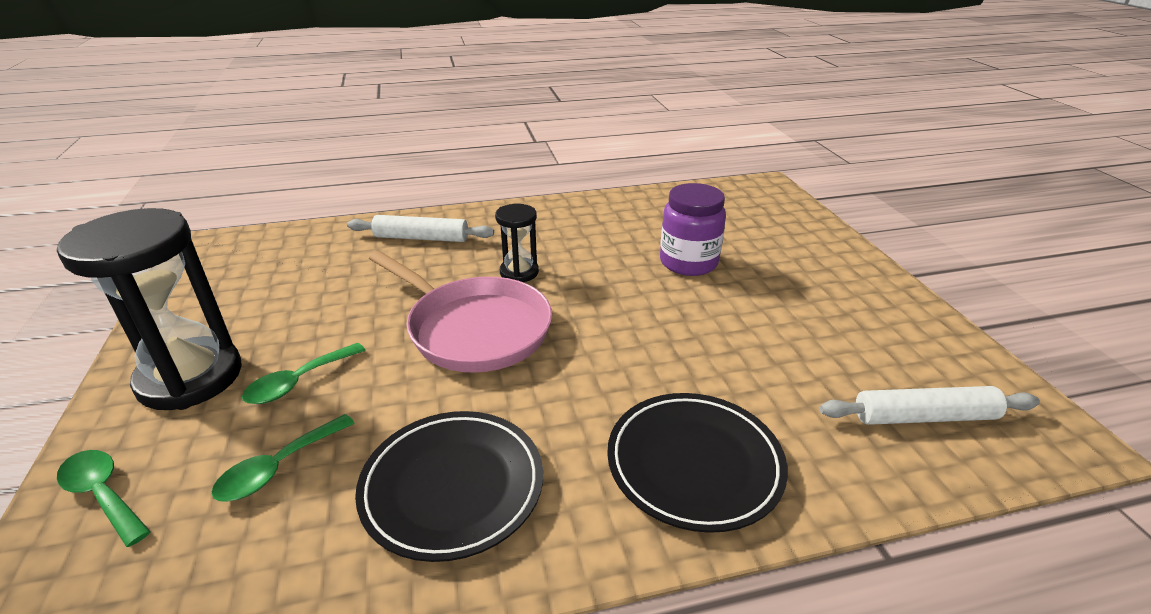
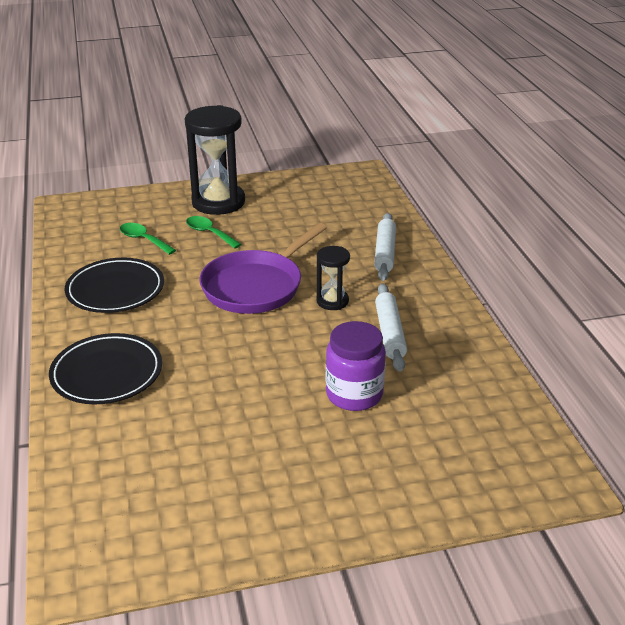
camera: 90 degrees right, 0 degrees up
(103, 494) = (139, 202): green spoon -> none
(474, 329) = (256, 286): pink pan -> purple pan
(924, 416) = (120, 496): white rolling pin -> white rolling pin (390, 333)

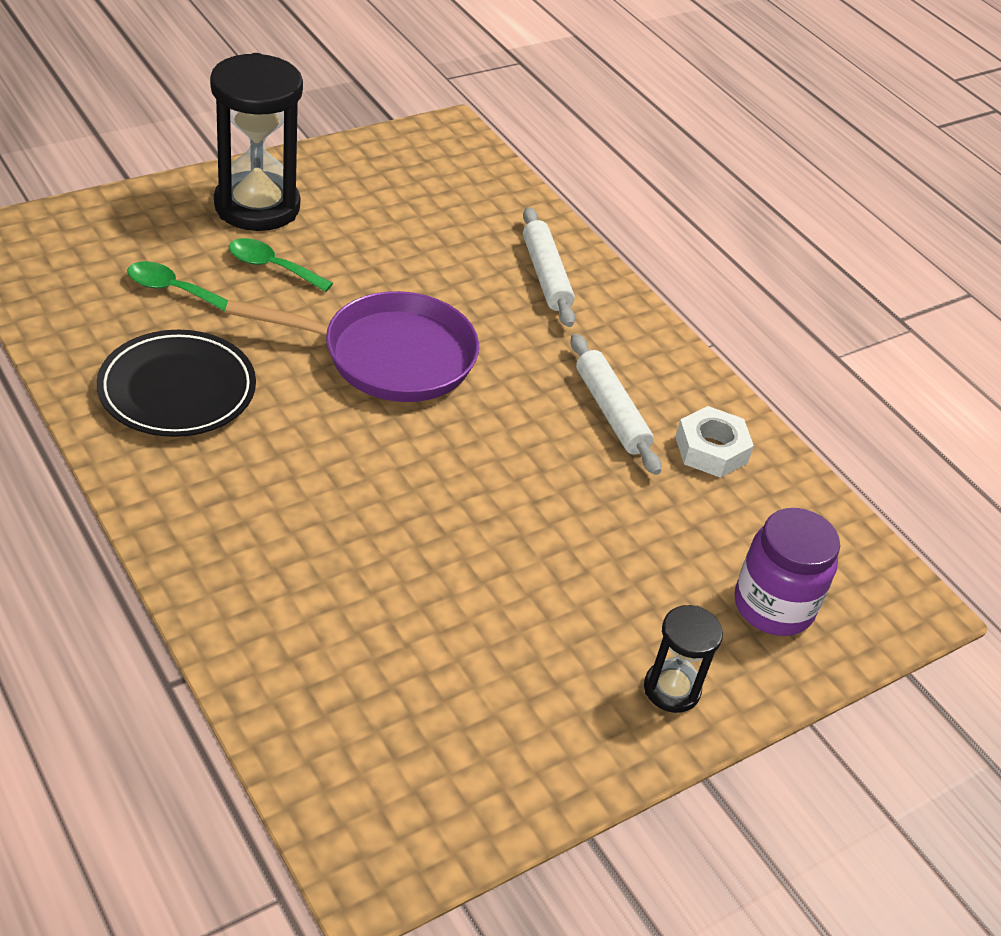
camera: 25 degrees left, 10 degrees up
(107, 373) = (243, 540): black plate -> none
(256, 286) = (389, 356): purple pan -> purple pan turned 105 degrees counterclockwise
(332, 301) = (510, 369): black hourglass -> black hourglass (672, 689)
(354, 394) = (607, 518): purple jar -> purple jar (773, 606)
(452, 364) = (711, 450): none -> white nut

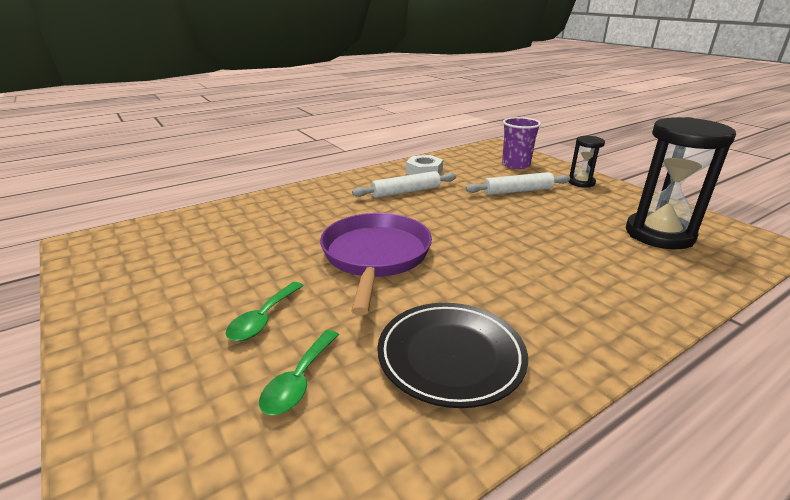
camera: 85 degrees left, 15 degrees down
(257, 206) = (158, 338): black hourglass -> black hourglass (659, 234)
(546, 275) = (282, 208): white rolling pin -> white rolling pin (517, 191)
(773, 606) = (516, 165): purple jar -> purple cup

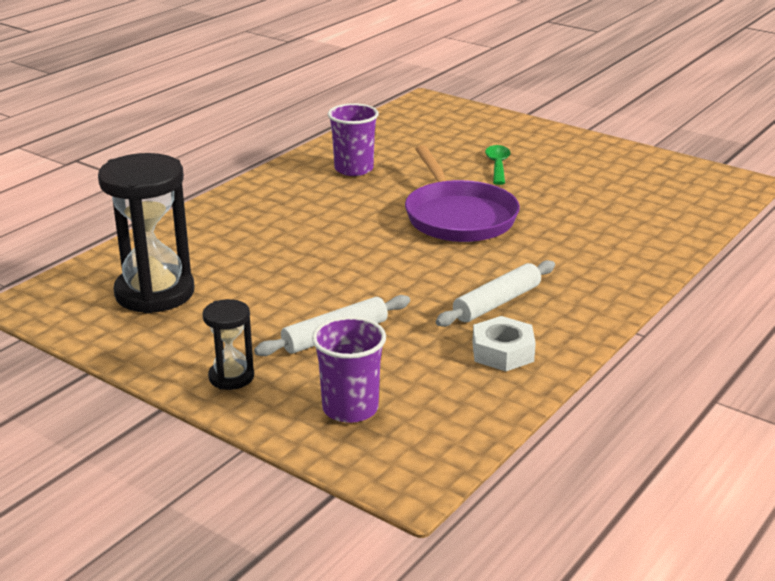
camera: 160 degrees right, 0 degrees up
(299, 381) = (438, 147): green spoon -> none
(451, 357) = (354, 169): black plate -> purple cup

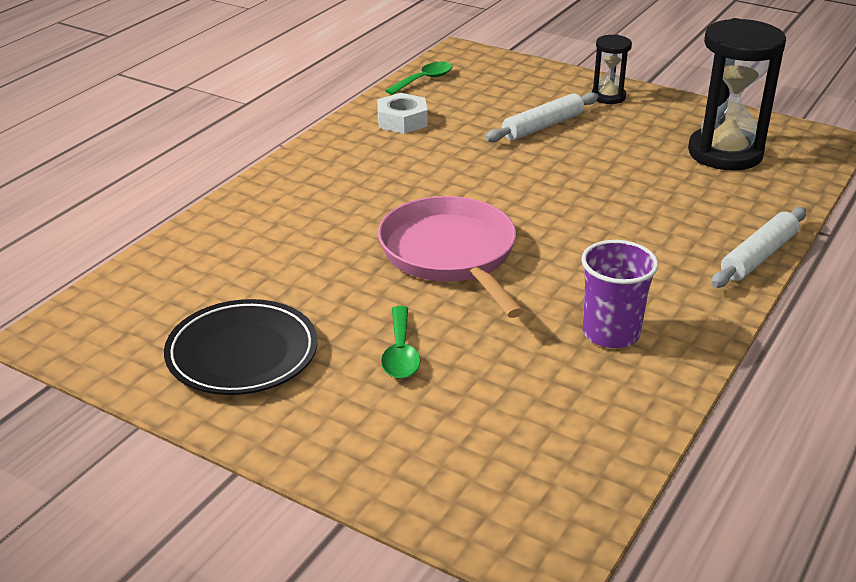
camera: 175 degrees right, 5 degrees up
(350, 408) = (512, 83): purple cup -> none
(458, 216) = (451, 255): purple pan -> pink pan
(473, 421) = (424, 80): none -> green spoon
(497, 303) = (406, 158): white rolling pin -> white rolling pin (758, 256)
(603, 169) = (242, 353): none -> black plate

